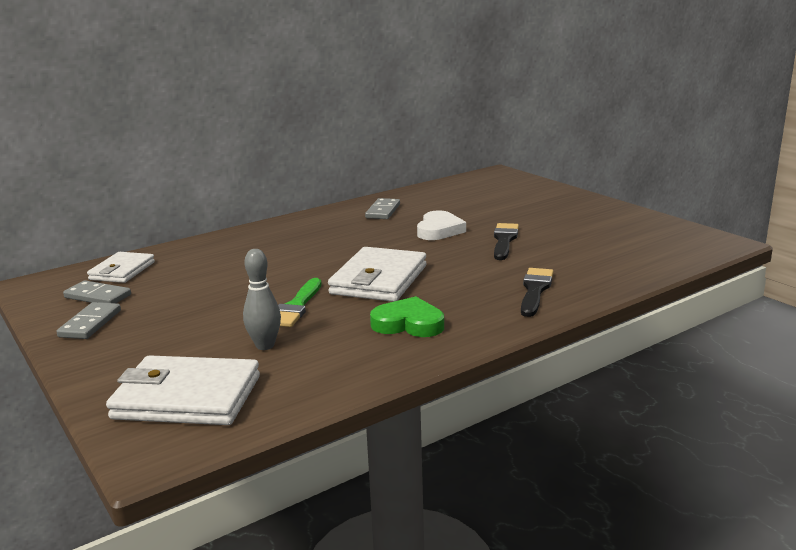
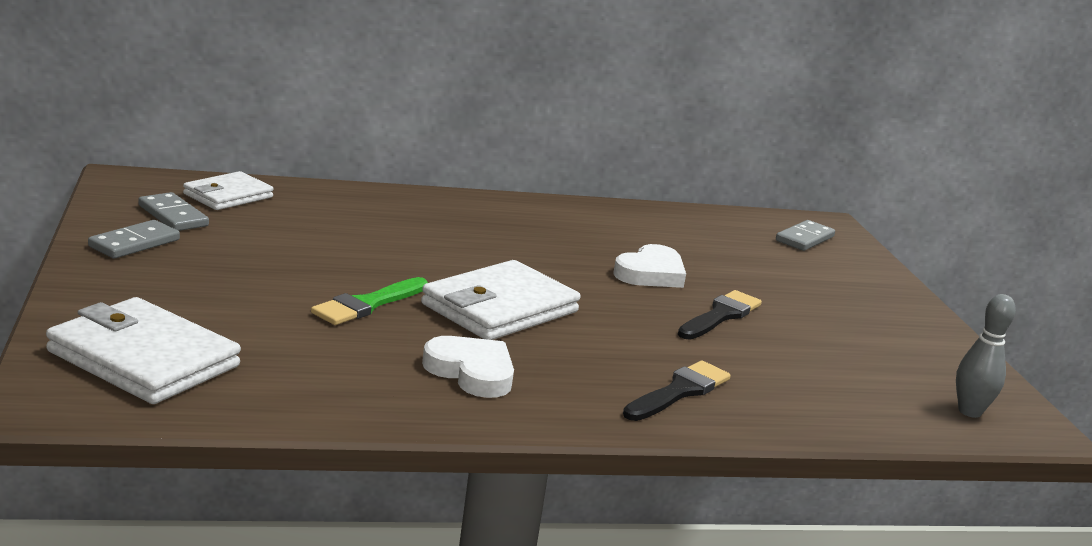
camera: 20 degrees right, 0 degrees up
(265, 345) = (283, 335): grey bowling pin -> grey bowling pin (969, 411)
(383, 211) = (608, 225): grey domino -> grey domino (805, 239)
(408, 324) = (471, 372): green heart -> white heart

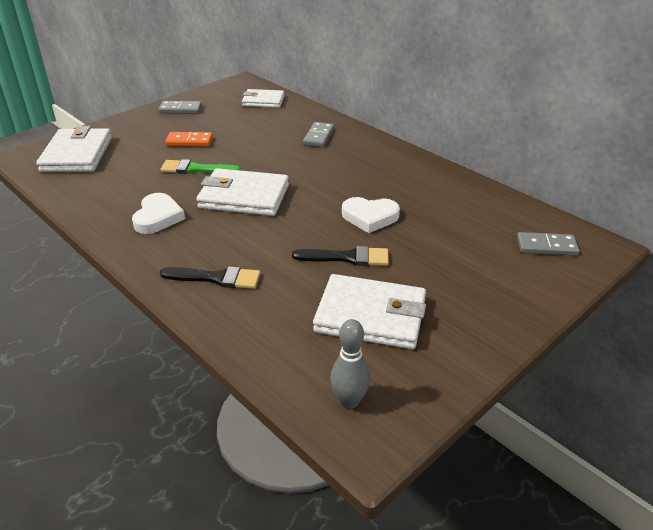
camera: 60 degrees right, 15 degrees up
(173, 216) = (221, 103): grey domino -> grey domino (319, 136)
(267, 277) = (189, 141): none -> orange domino
(841, 349) = (370, 316): none -> white wallet

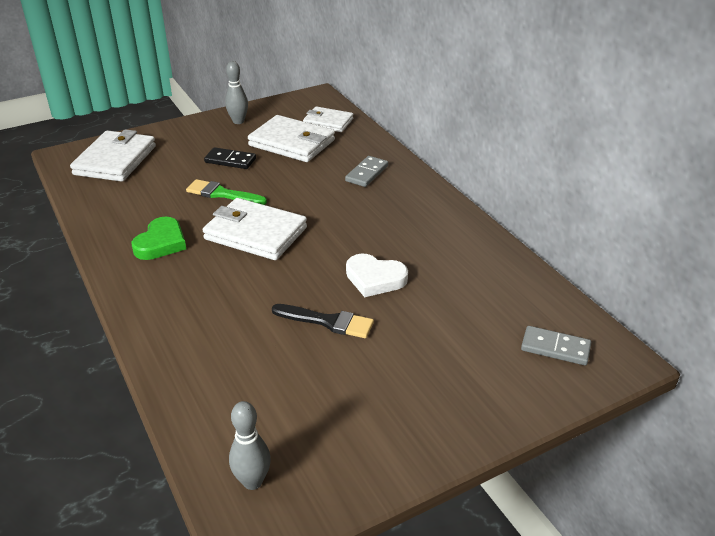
camera: 15 degrees right, 0 degrees up
(158, 217) = (161, 243): white heart -> green heart
(180, 109) = (238, 121): grey domino -> grey bowling pin
(189, 141) = (230, 160): orange domino -> black domino
(216, 278) = (186, 321): black brush -> none
(370, 316) = (319, 392): white wallet -> white wallet (292, 143)

